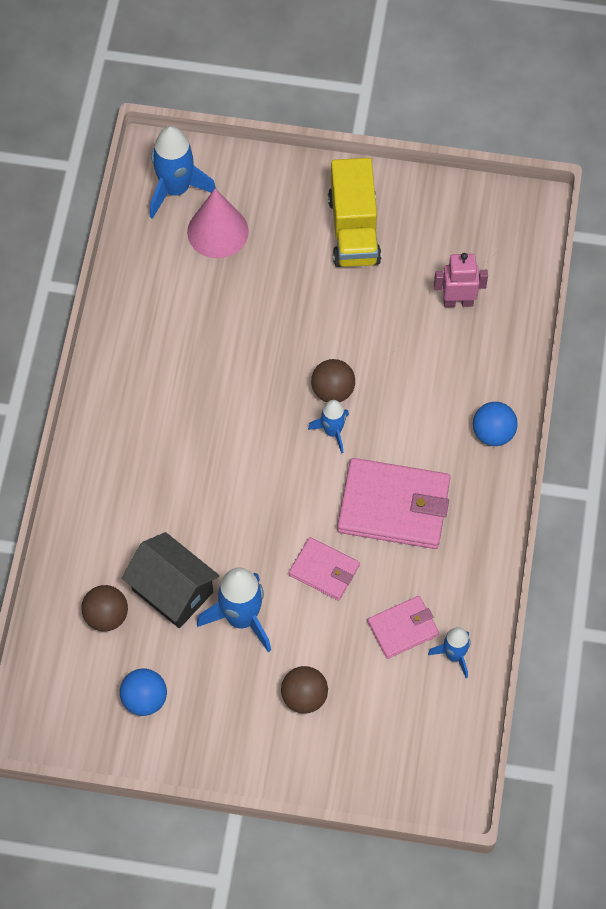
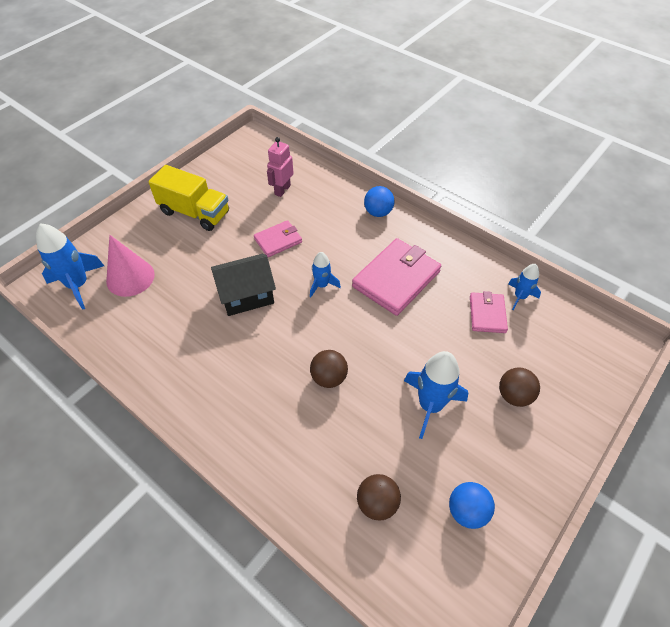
camera: 60 degrees left, 10 degrees down
(172, 591) = (382, 441): black house -> black house (246, 295)
(324, 570) = (420, 337): pink wallet -> pink wallet (278, 240)
(333, 391) = (293, 272): brown ball -> brown ball (329, 377)

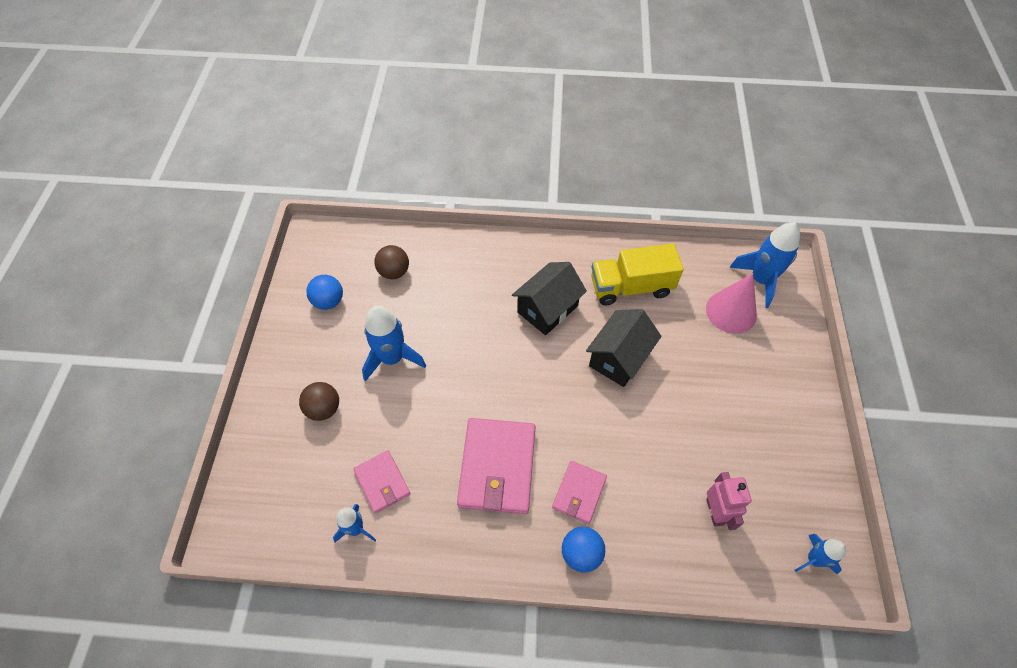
camera: 145 degrees right, 5 degrees up
(195, 212) = (764, 414): yellow truck -> yellow truck (631, 287)
(262, 366) = (547, 309): none -> black house
(278, 240) = (650, 436): pink wallet -> pink wallet (579, 493)
(322, 285) = (563, 412): blue rocket -> blue rocket (813, 559)
(329, 377) = (488, 331): brown ball -> none

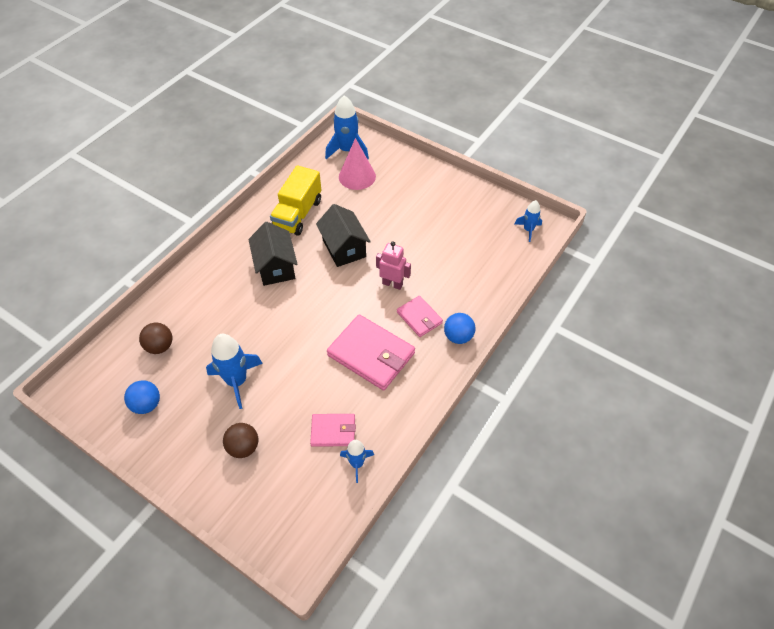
camera: 60 degrees left, 5 degrees down
(715, 512) = (475, 257): pink robot -> pink robot (392, 284)

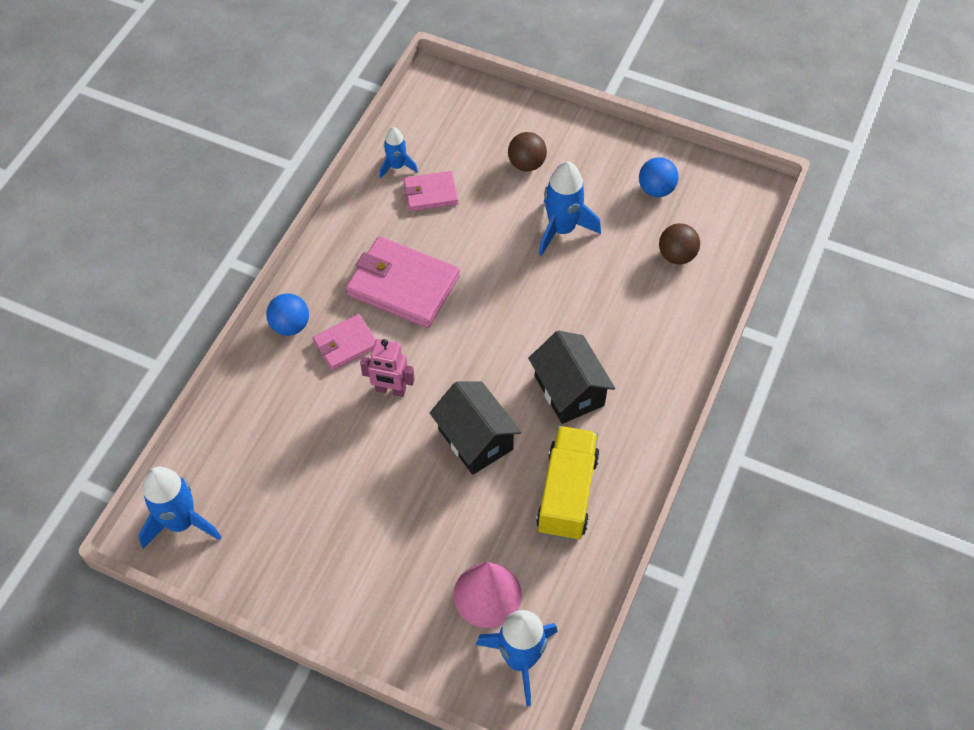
camera: 170 degrees right, 5 degrees up
(419, 318) = (345, 344): pink wallet -> pink wallet turned 75 degrees counterclockwise
(528, 230) = (181, 522): blue rocket -> blue rocket, size x1.73

